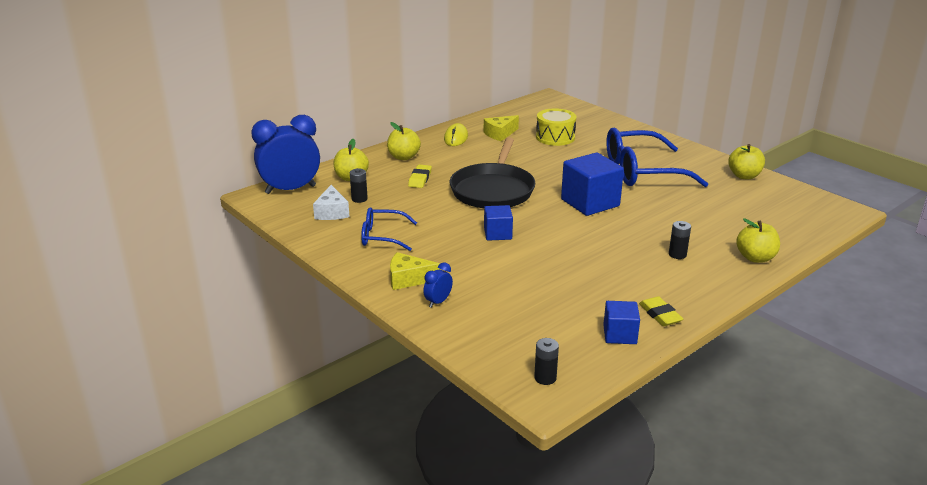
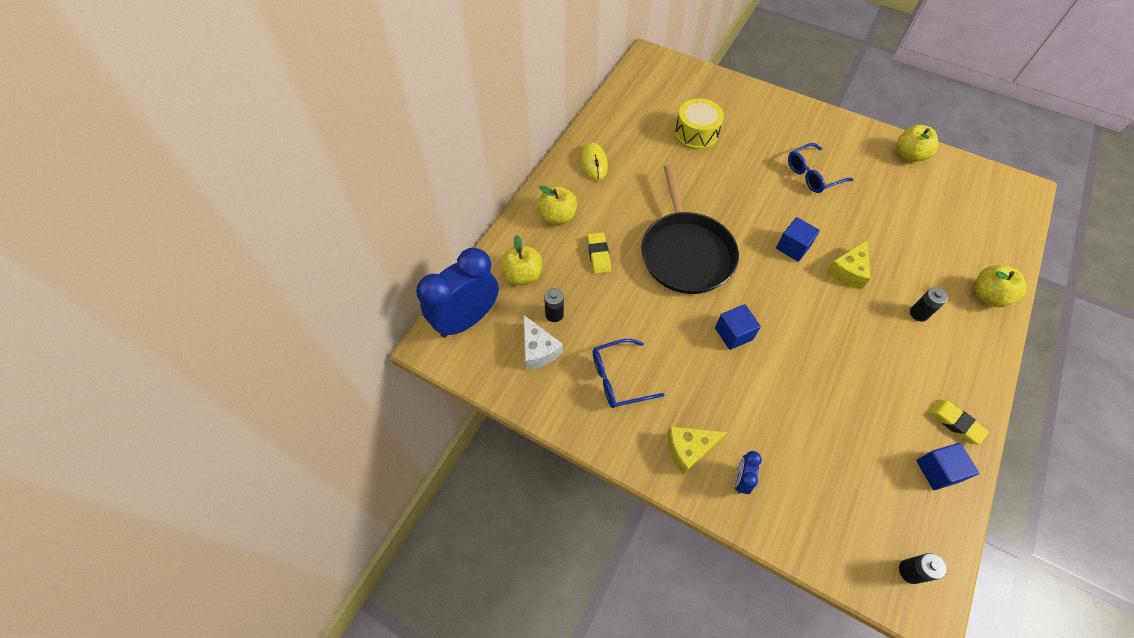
camera: 20 degrees left, 30 degrees up
(500, 134) = (636, 143): yellow cheese -> yellow cheese (848, 271)
(590, 203) = (793, 247): blue cube -> blue cube, size x0.56
(641, 171) = (812, 175): blue glasses -> blue glasses, size x0.54

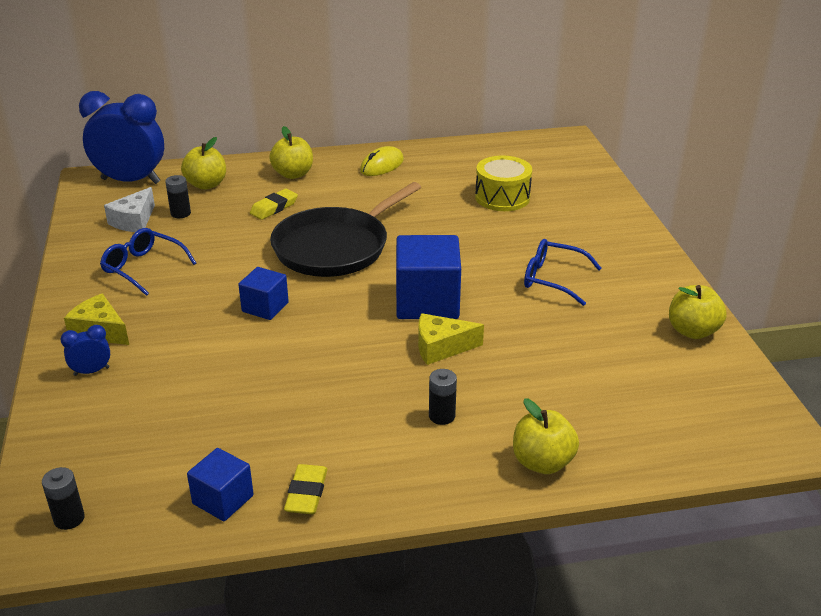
camera: 50 degrees right, 25 degrees down
(793, 247) = (427, 302): blue cube -> blue cube, size x1.78

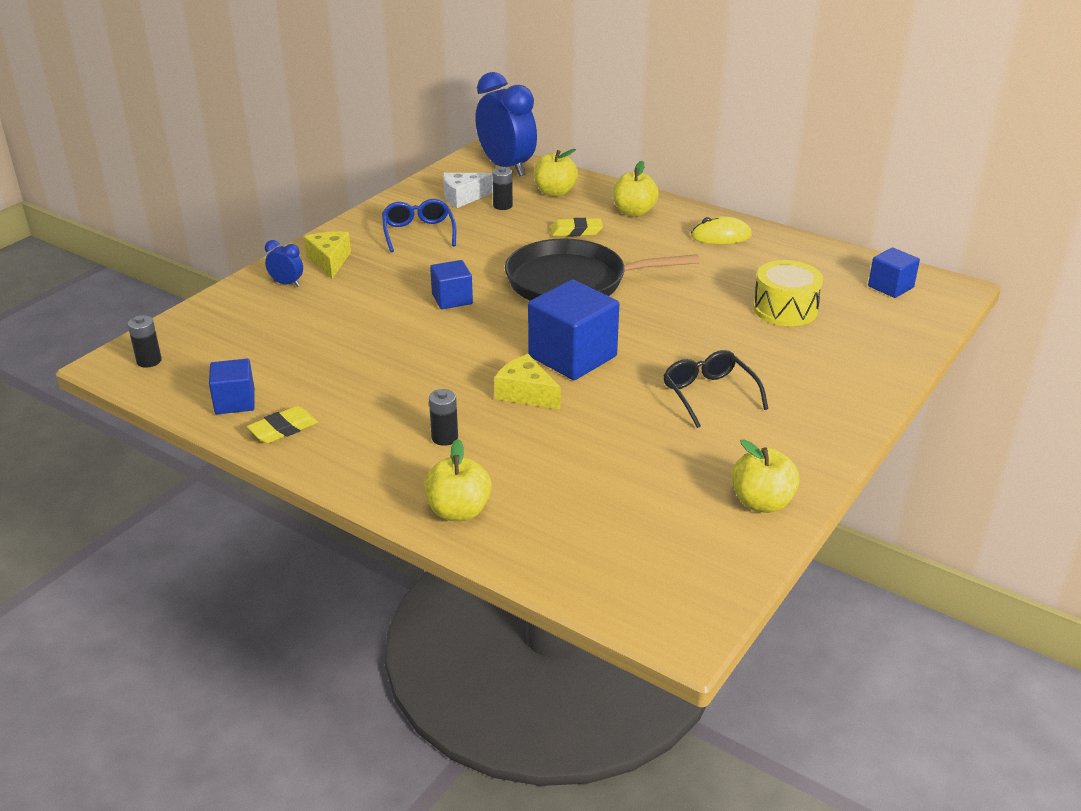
camera: 45 degrees right, 0 degrees up
(535, 153) = (890, 287): none -> blue cube
(552, 279) = (709, 394): blue glasses -> black glasses

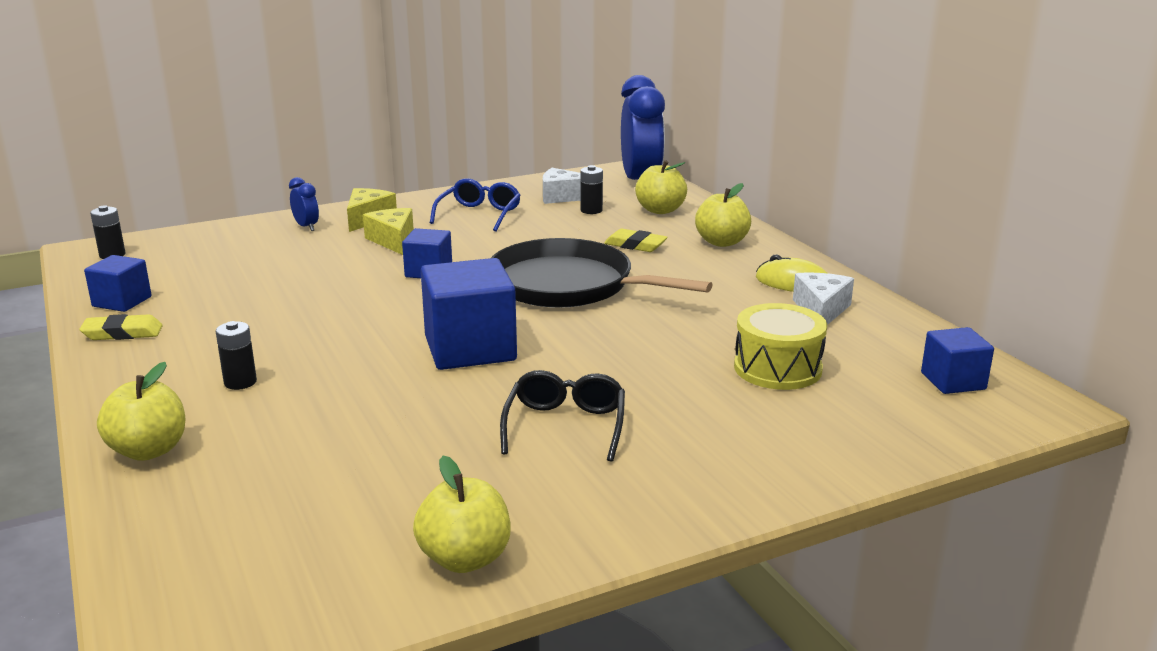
camera: 30 degrees right, 10 degrees down
(526, 393) = (374, 367): yellow cheese -> yellow cheese (393, 240)
(762, 254) = (821, 310): none -> white cheese

